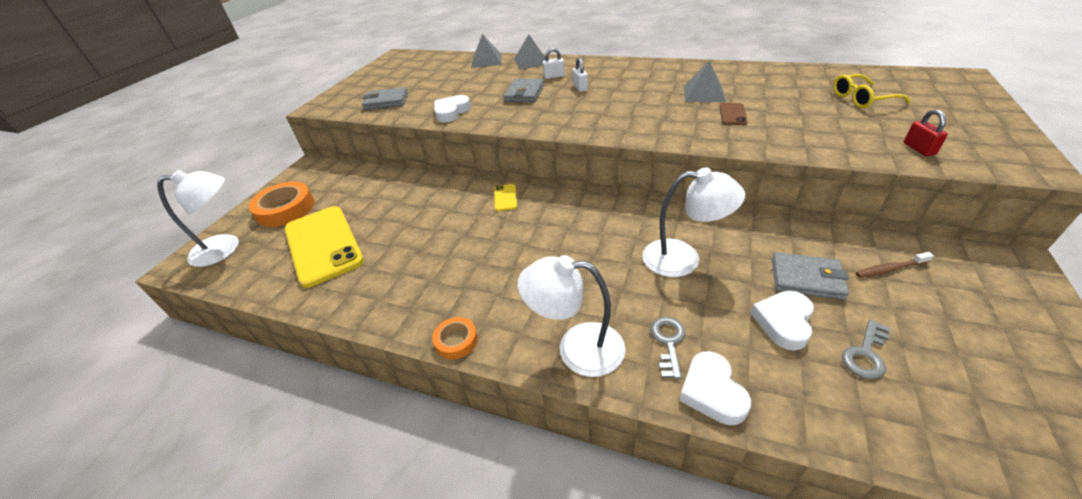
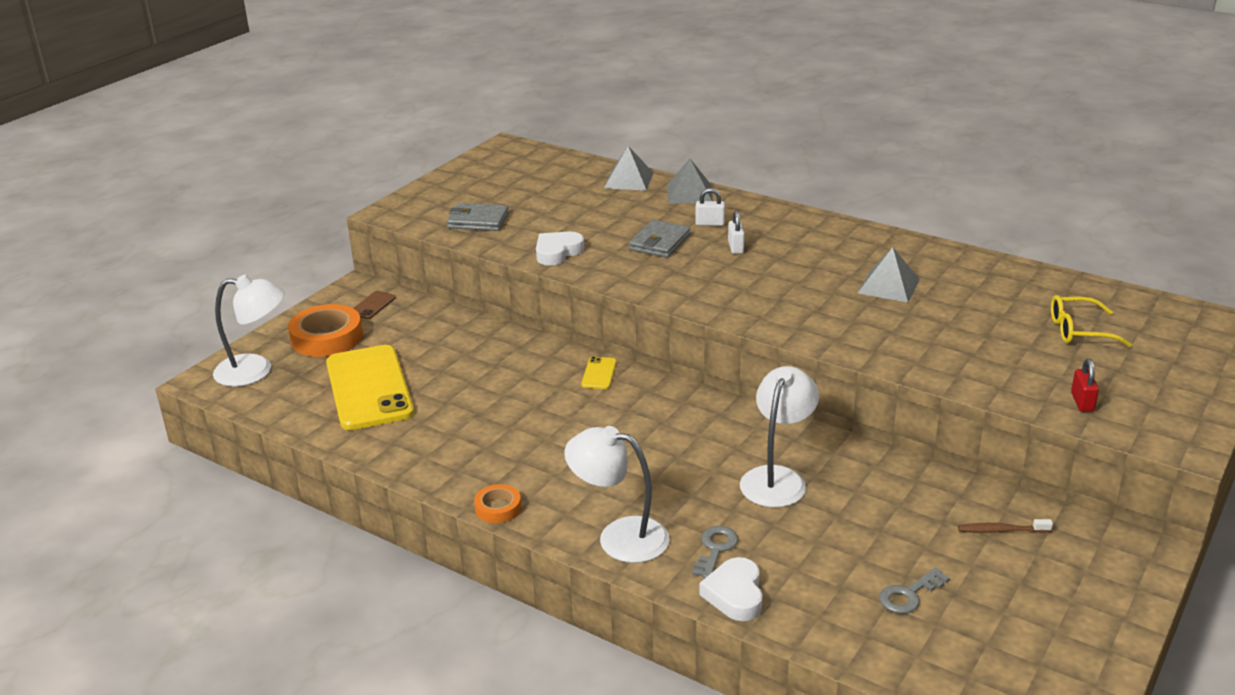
camera: 10 degrees right, 10 degrees down
(683, 259) = (777, 478): white lamp -> white lamp turned 90 degrees counterclockwise
(732, 114) = (903, 321): brown phone -> brown phone (372, 305)
(783, 322) = (846, 555): white heart -> none
(806, 279) = (901, 522): grey wallet -> none

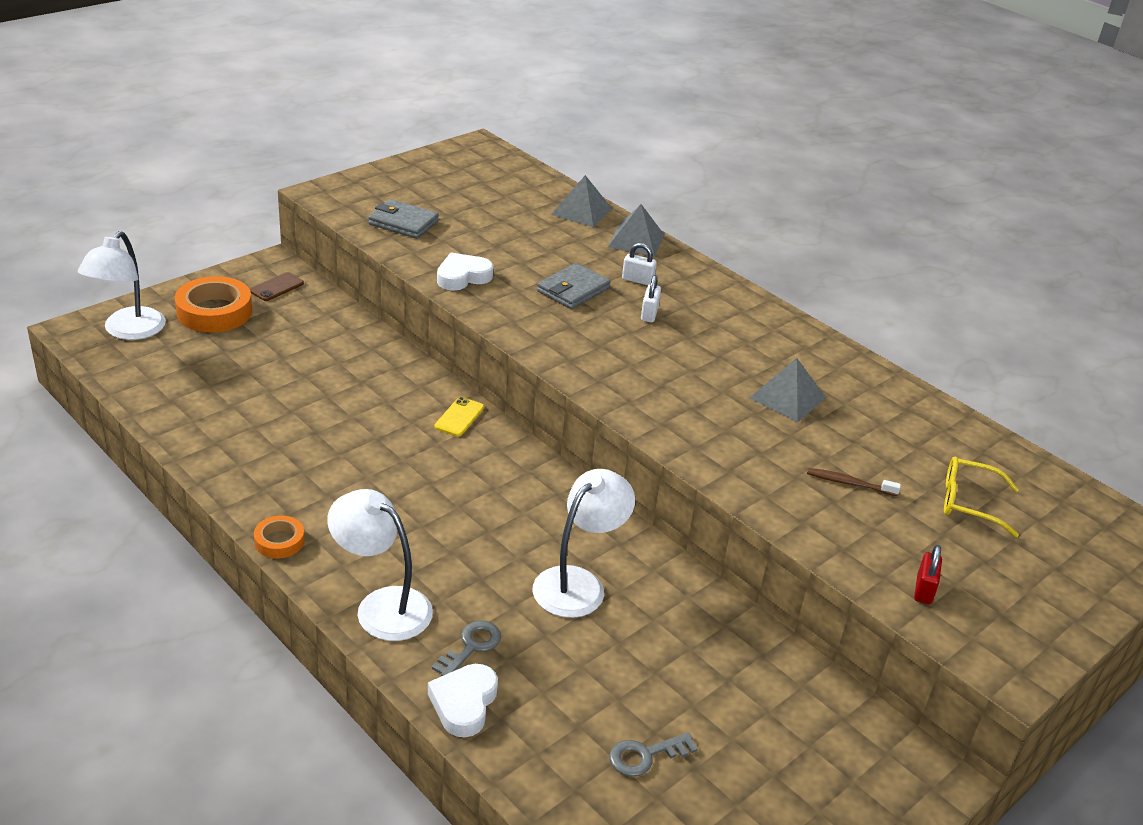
camera: 10 degrees right, 5 degrees up
(255, 371) = (128, 331): white lamp -> white lamp turned 90 degrees clockwise
(369, 388) = (226, 376): yellow phone -> none
(1001, 530) = (785, 708): brown toothbrush -> brown toothbrush (849, 483)

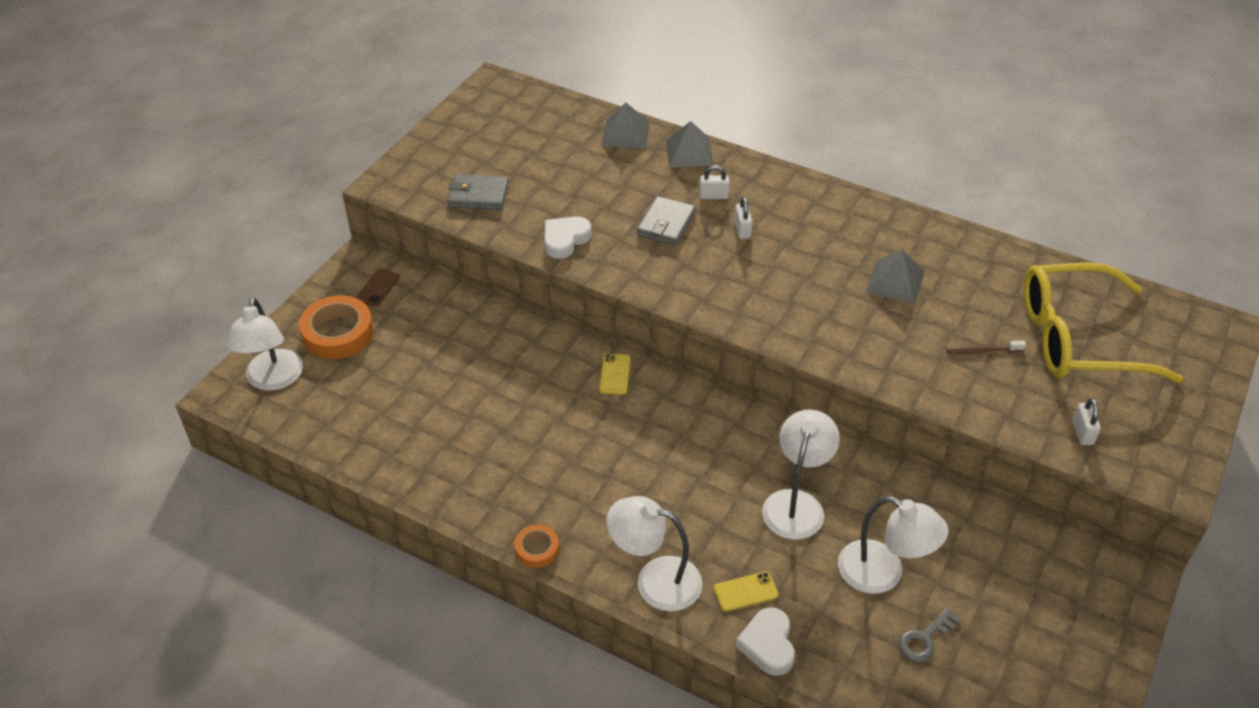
camera: 15 degrees left, 10 degrees up
(471, 646) = (745, 592): grey key -> yellow phone
(635, 678) = (883, 574): none -> white lamp
(924, 590) = (1082, 432): red padlock -> white padlock
(969, 503) = (1078, 338): yellow glasses -> yellow glasses, size x2.07

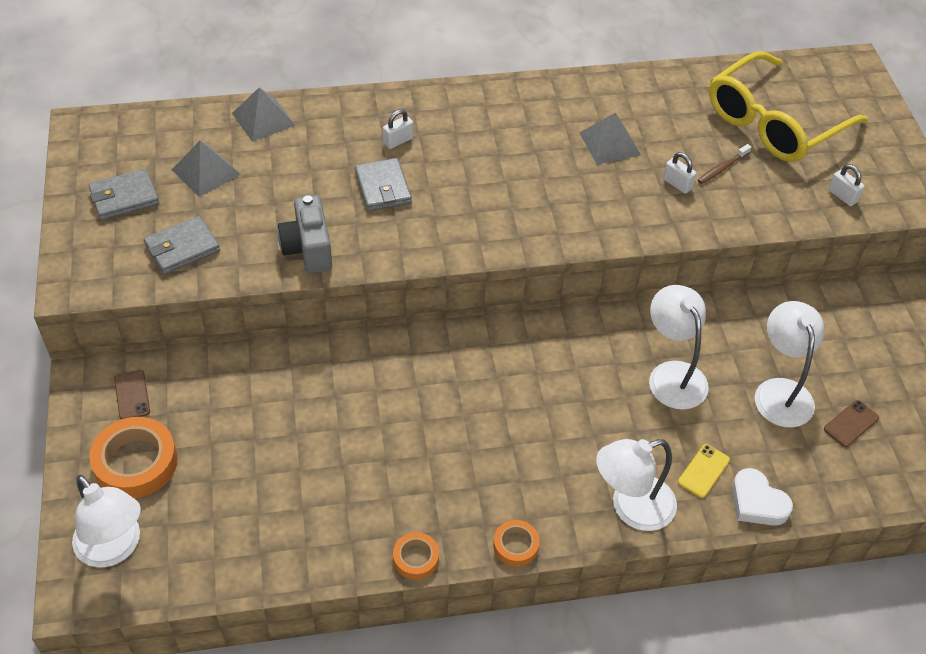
camera: 40 degrees left, 5 degrees up
(456, 511) = (416, 558): none -> orange tape
(474, 143) = (124, 198): none -> grey wallet
(565, 240) = (308, 249): white heart -> grey camera
(615, 374) = (432, 351): yellow phone -> none
(689, 152) = (338, 110): grey pyramid -> grey pyramid (206, 172)
(742, 230) = (451, 160): white padlock -> white padlock (677, 184)
(883, 574) = (780, 391): white lamp -> white lamp turned 90 degrees counterclockwise
(924, 639) = (851, 423): grey key -> brown phone

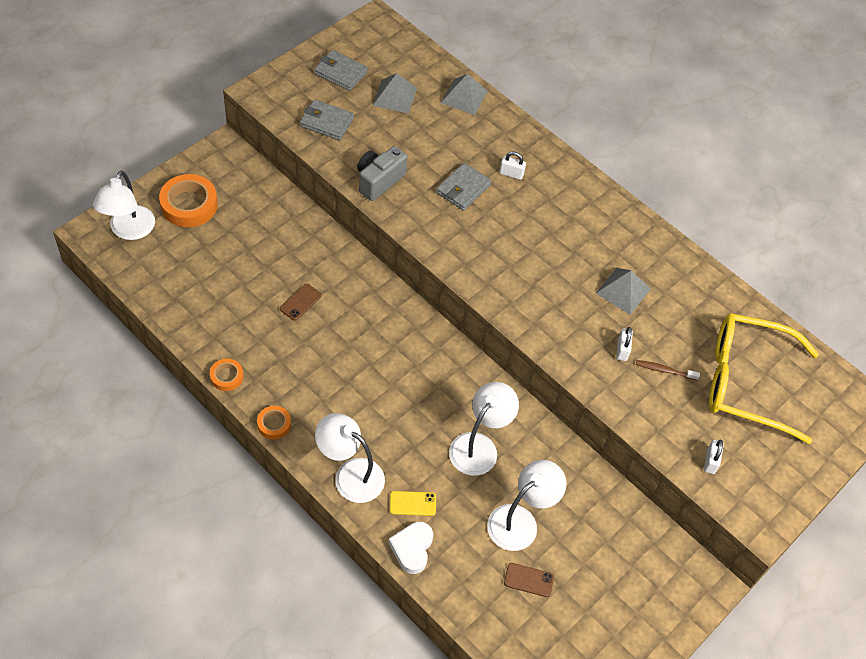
camera: 50 degrees right, 5 degrees up
(132, 395) = (232, 174): brown phone -> brown phone (300, 302)

